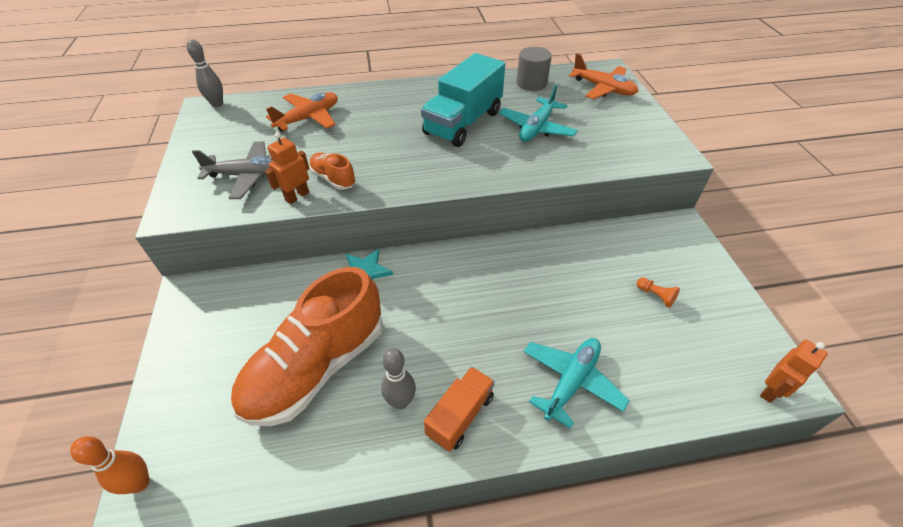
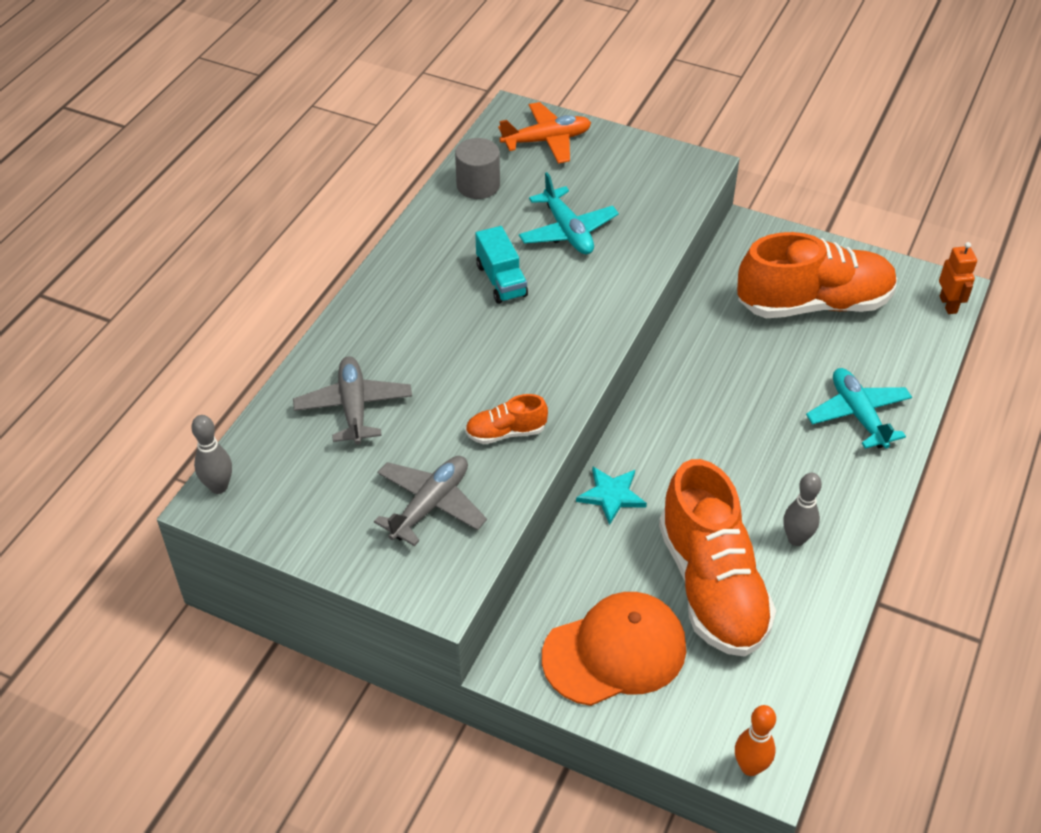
camera: 55 degrees left, 0 degrees up
(223, 339) = (615, 652): none -> orange cap
(297, 196) = (510, 475): orange robot -> none
(308, 118) = (354, 407): orange plane -> grey plane
(460, 415) = (839, 505): orange truck -> none
(463, 123) = (501, 280): turquoise truck -> turquoise truck, size x0.58
(656, 296) = (813, 304): orange pawn -> orange shoe

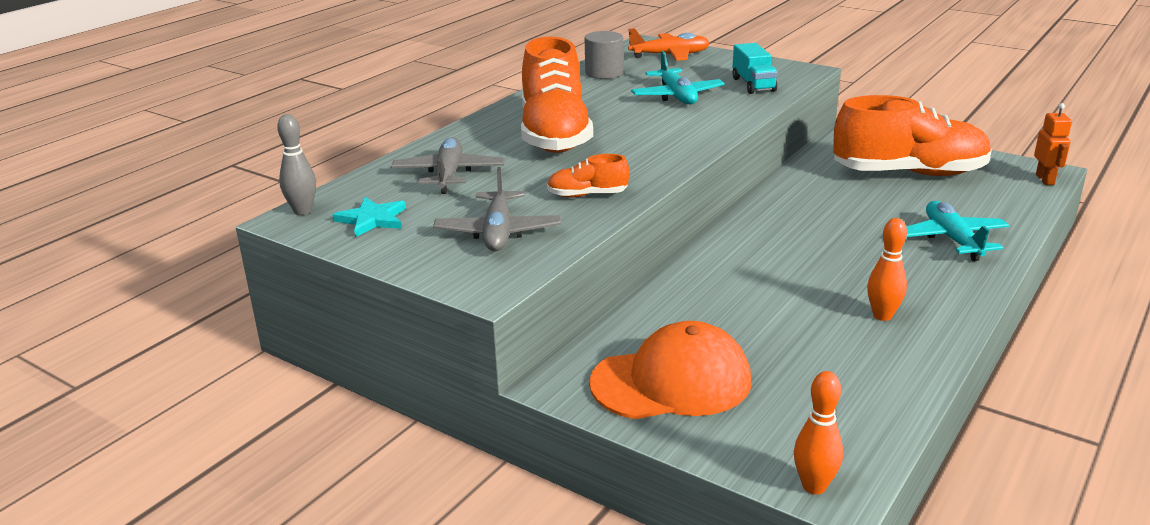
camera: 10 degrees right, 20 degrees down
(430, 505) = (498, 232): grey plane -> grey plane turned 135 degrees clockwise
(501, 280) = (609, 117): turquoise truck -> turquoise truck (753, 85)
(611, 495) = (690, 275): turquoise star -> turquoise star (372, 219)
(712, 586) = (786, 342): orange shoe -> orange shoe (554, 135)
(796, 539) = (882, 316): grey bowling pin -> orange bowling pin

